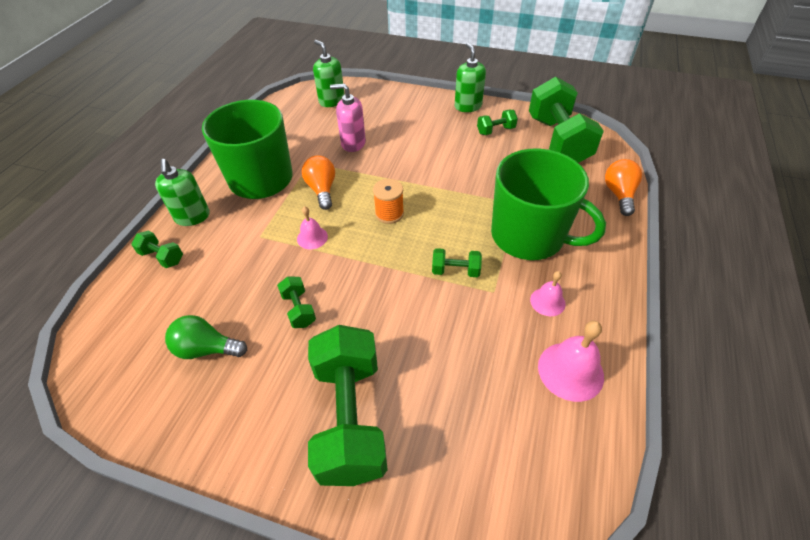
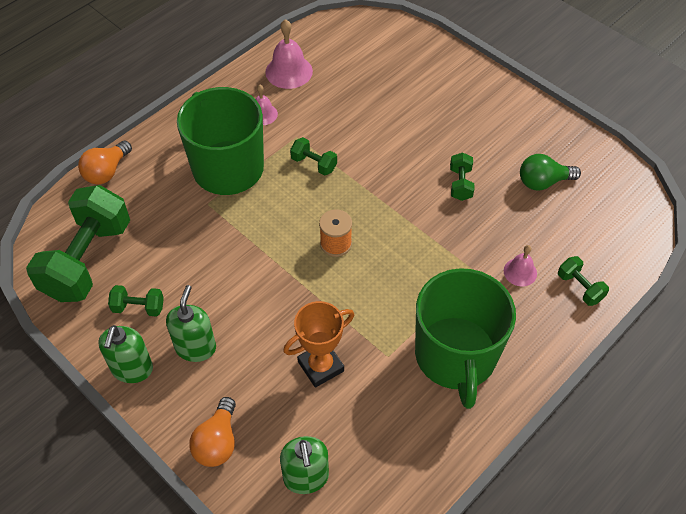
camera: 155 degrees left, 5 degrees up
(192, 217) = (545, 329): green soap dispenser -> green soap dispenser (195, 347)
(207, 349) = (543, 182): green light bulb -> green light bulb turned 135 degrees clockwise
(312, 237) = (424, 248): pink bell -> pink bell (520, 272)
(322, 190) = (390, 305): orange light bulb -> orange light bulb (217, 442)
(350, 417) = (449, 101): green dumbbell -> none
(353, 143) = (320, 366): pink soap dispenser -> orange trophy

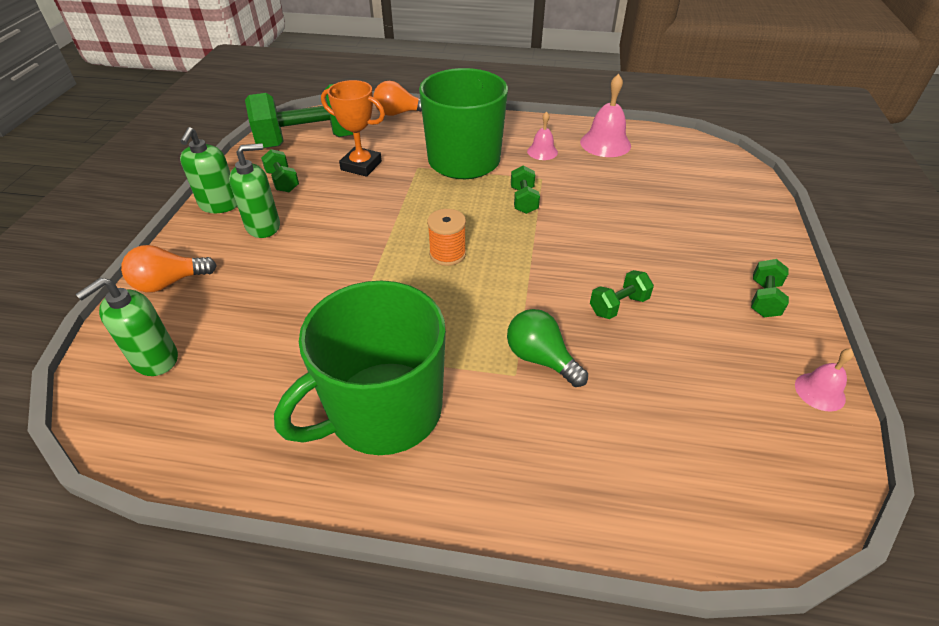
camera: 55 degrees right, 10 degrees down
(132, 369) = (219, 205): green soap dispenser -> green soap dispenser turned 60 degrees counterclockwise
(320, 366) = (295, 309): orange trophy -> orange trophy (361, 166)
(520, 272) = (554, 416): pink bell -> pink bell (820, 391)
(543, 182) = (709, 375): green light bulb -> green light bulb (541, 359)
(579, 287) = (592, 494): green dumbbell -> green dumbbell (764, 299)

